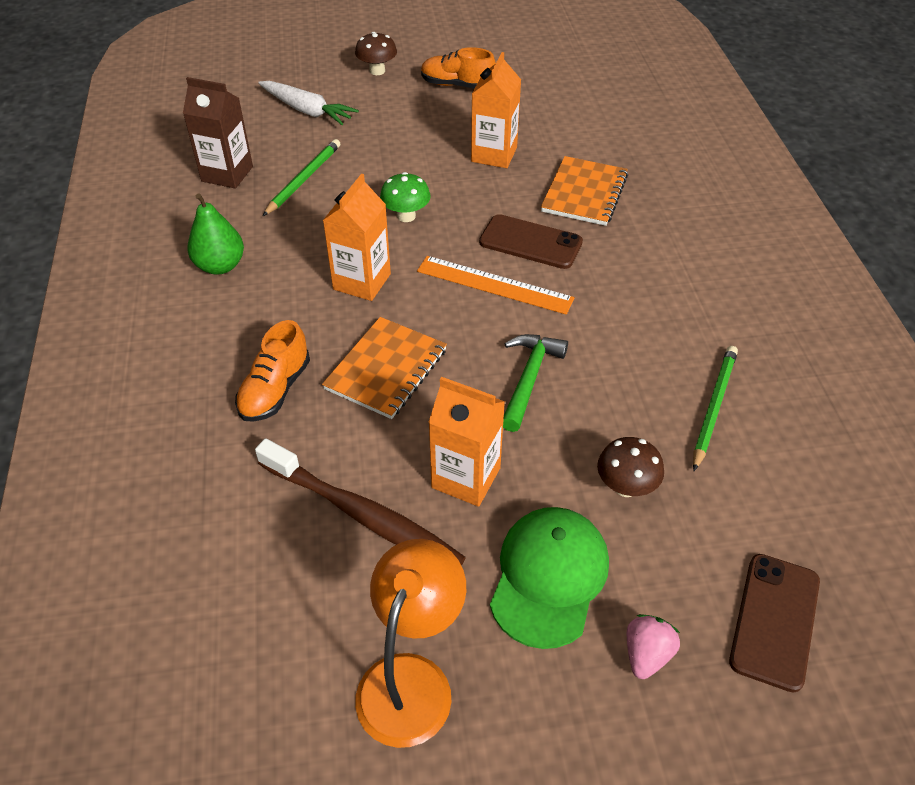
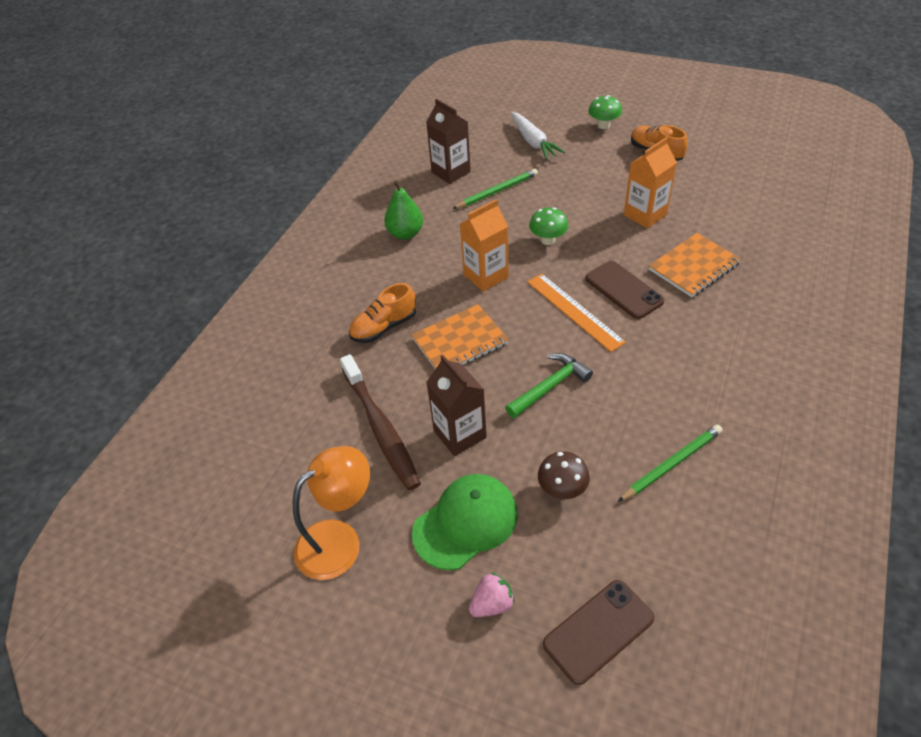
camera: 35 degrees right, 0 degrees up
(377, 71) = (603, 125): brown mushroom -> green mushroom
(466, 478) = (459, 434): orange carton -> brown carton

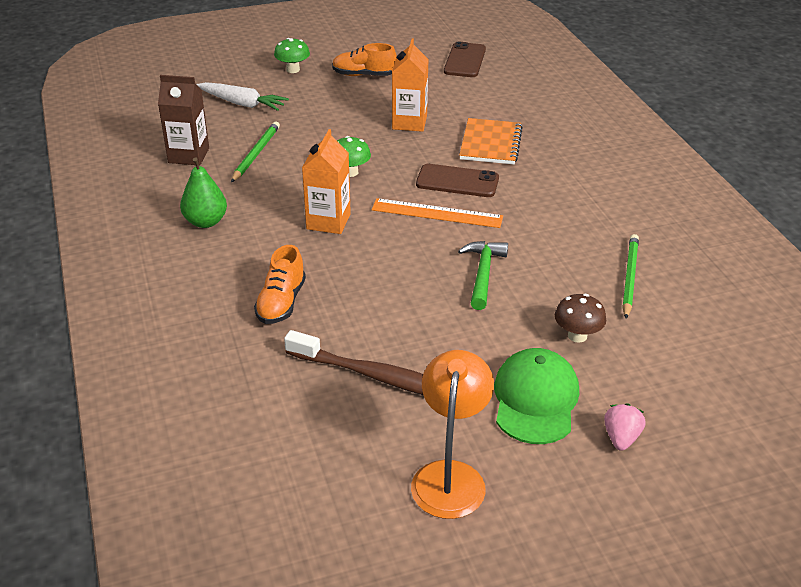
camera: 45 degrees left, 10 degrees down
(459, 434) = (453, 344): brown carton -> none
(460, 341) = (367, 279): orange notebook -> none
(598, 631) = (708, 406): brown phone -> brown phone (465, 60)

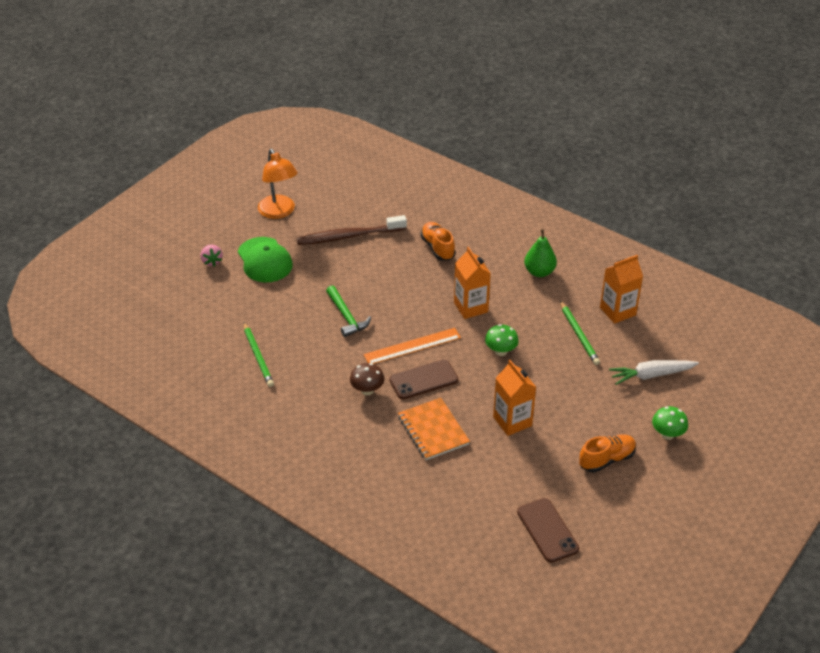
camera: 145 degrees right, 5 degrees up
(188, 155) = (617, 311): brown carton -> orange carton
(577, 336) = (265, 303): brown mushroom -> brown mushroom (367, 390)

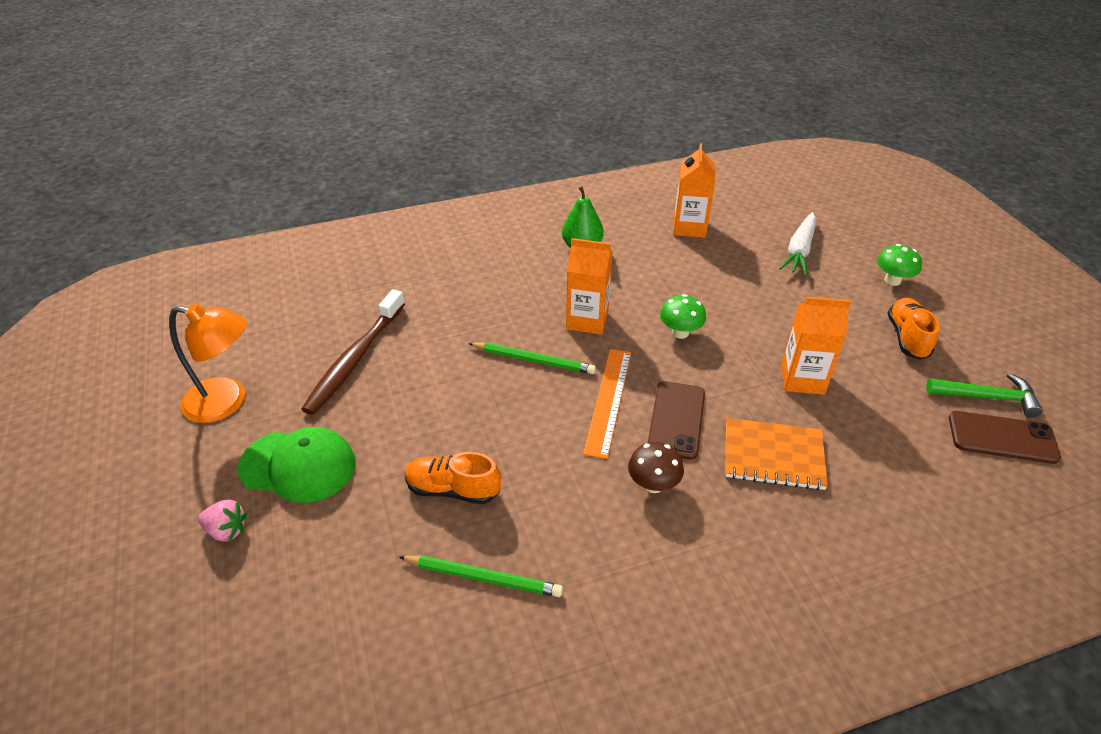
camera: 55 degrees left, 0 degrees up
(346, 316) = (497, 435): green hammer -> green hammer (987, 397)
(437, 248) = (463, 297): orange shoe -> orange shoe (453, 489)
(579, 335) = (702, 266): green pencil -> green pencil (533, 360)

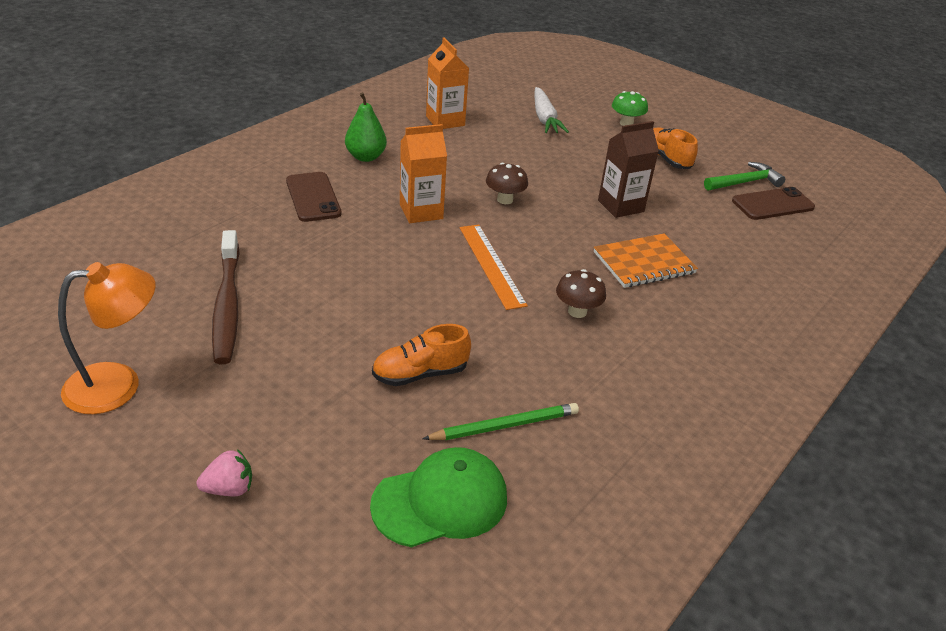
camera: 35 degrees left, 5 degrees down
(298, 466) = (253, 409): green cap -> green cap (440, 501)
(533, 360) = (401, 254): green pencil -> none
(676, 420) = (555, 262): brown phone -> brown phone (313, 197)
(680, 332) = (505, 200): green mushroom -> brown mushroom
(802, 379) = (620, 206): orange carton -> brown carton

